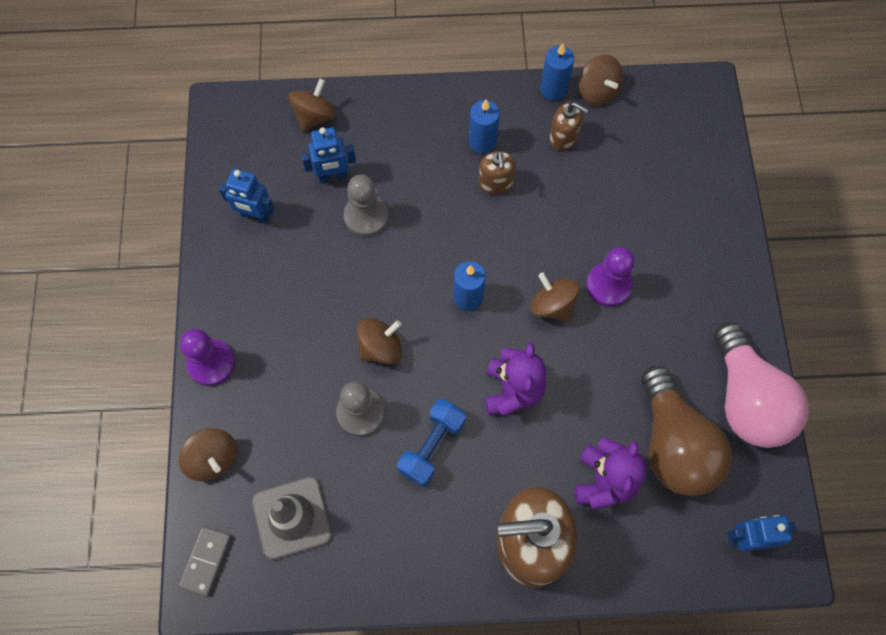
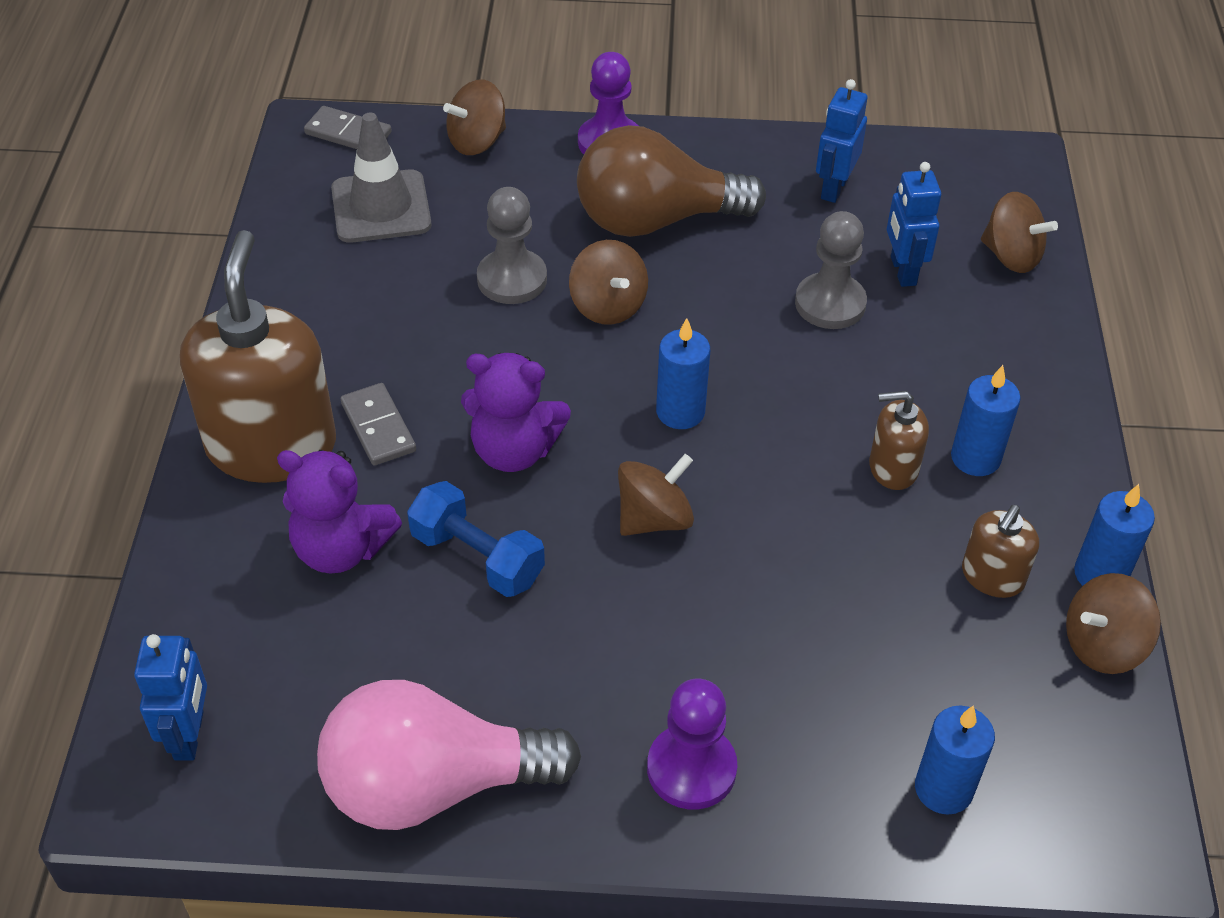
camera: 95 degrees right, 20 degrees down
(432, 446) = (446, 350): blue dumbbell -> blue dumbbell (477, 557)
(505, 477) = (378, 427): none -> grey domino
(608, 285) = (684, 604): purple pawn -> purple pawn (691, 769)
(673, 444) = (377, 654): brown light bulb -> brown light bulb (655, 220)
(694, 163) = (943, 789): none -> blue candle

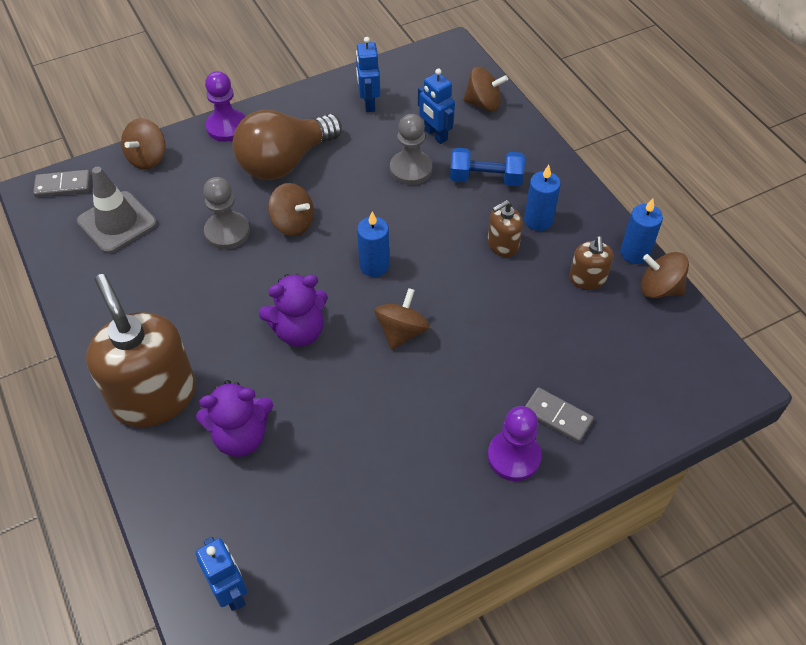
camera: 30 degrees left, 5 degrees up
(378, 427) = (211, 355): grey domino -> grey domino (557, 416)
(433, 785) = (388, 541): pink light bulb -> none
(477, 557) = (322, 401): blue dumbbell -> blue dumbbell (486, 179)
(943, 789) = (637, 400): blue candle -> none
(1102, 645) = (659, 288): brown spinning top -> brown spinning top turned 75 degrees clockwise

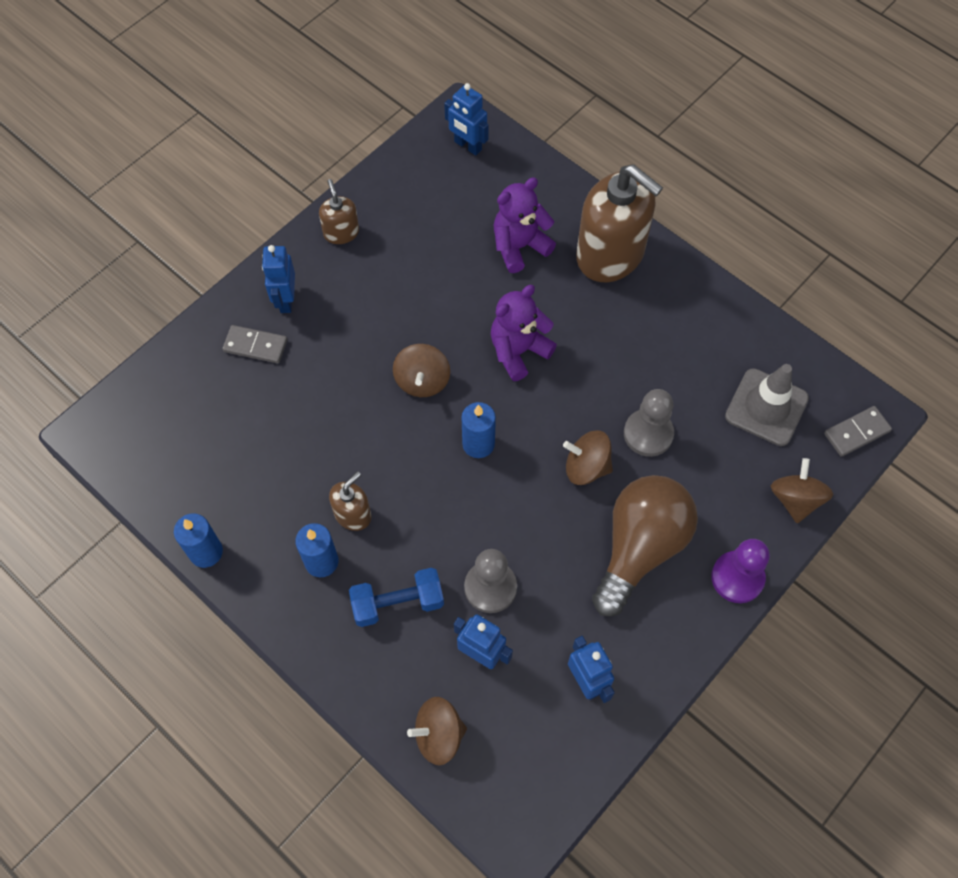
camera: 160 degrees right, 10 degrees up
(513, 456) = (286, 300): purple pawn -> blue robot
(587, 279) = (252, 500): brown soap dispenser -> brown soap dispenser (341, 232)
(659, 288) = (174, 513): brown spinning top -> none

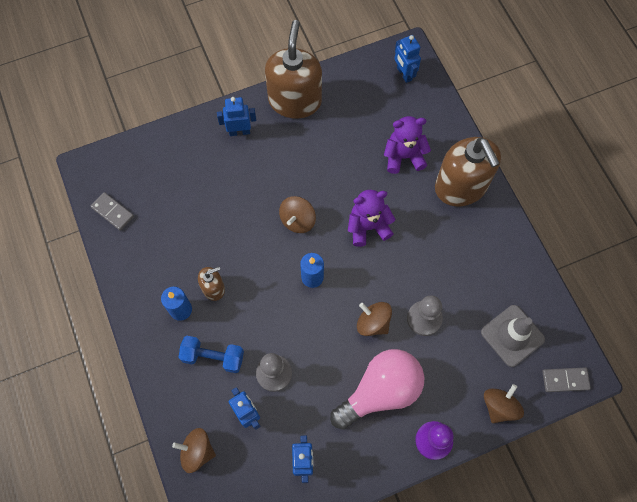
camera: 25 degrees right, 5 degrees up
(206, 552) = (117, 272): blue candle -> none
(255, 345) = (207, 154): grey domino -> grey domino (113, 212)
(286, 300) = (239, 131): blue robot -> blue robot turned 60 degrees clockwise
(341, 232) = (295, 101): brown soap dispenser -> brown soap dispenser, size x2.13
(640, 548) = (380, 391): brown light bulb -> pink light bulb

